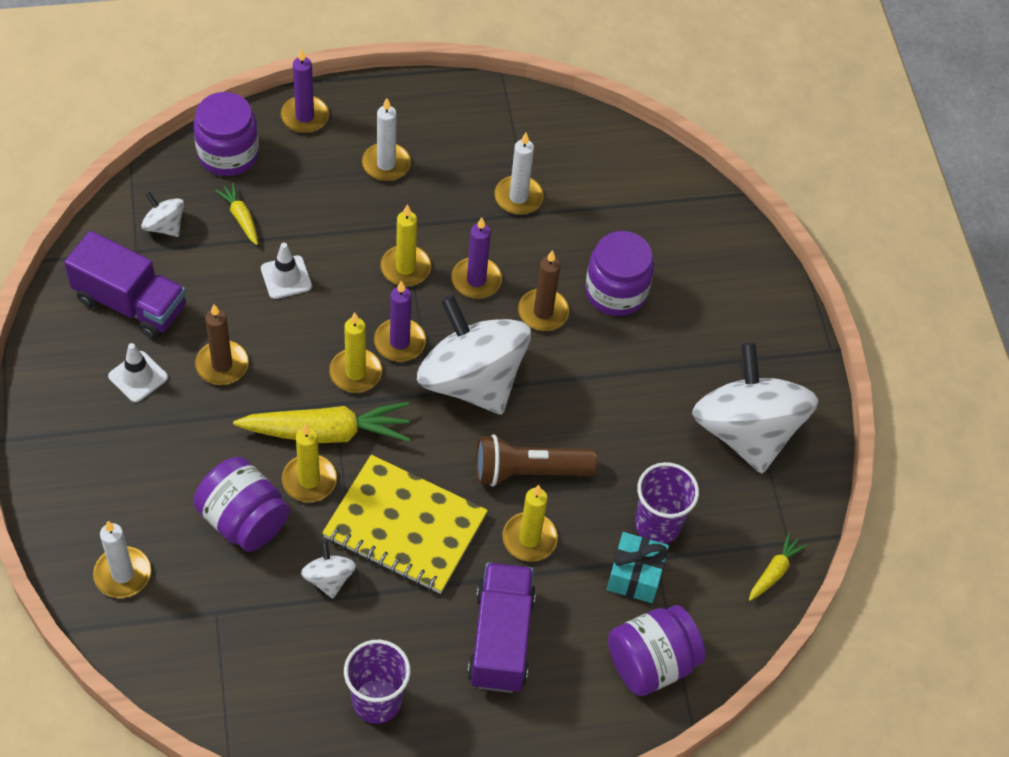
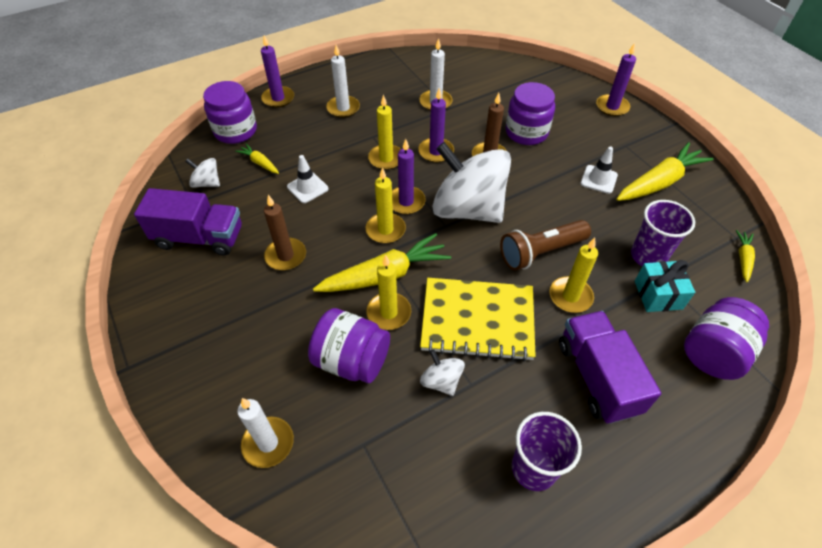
camera: 15 degrees left, 5 degrees down
(138, 377) = (224, 285): white traffic cone -> white traffic cone (598, 179)
(746, 431) = (659, 182): white spinning top -> yellow carrot
(764, 292) = (612, 107): none -> purple candle

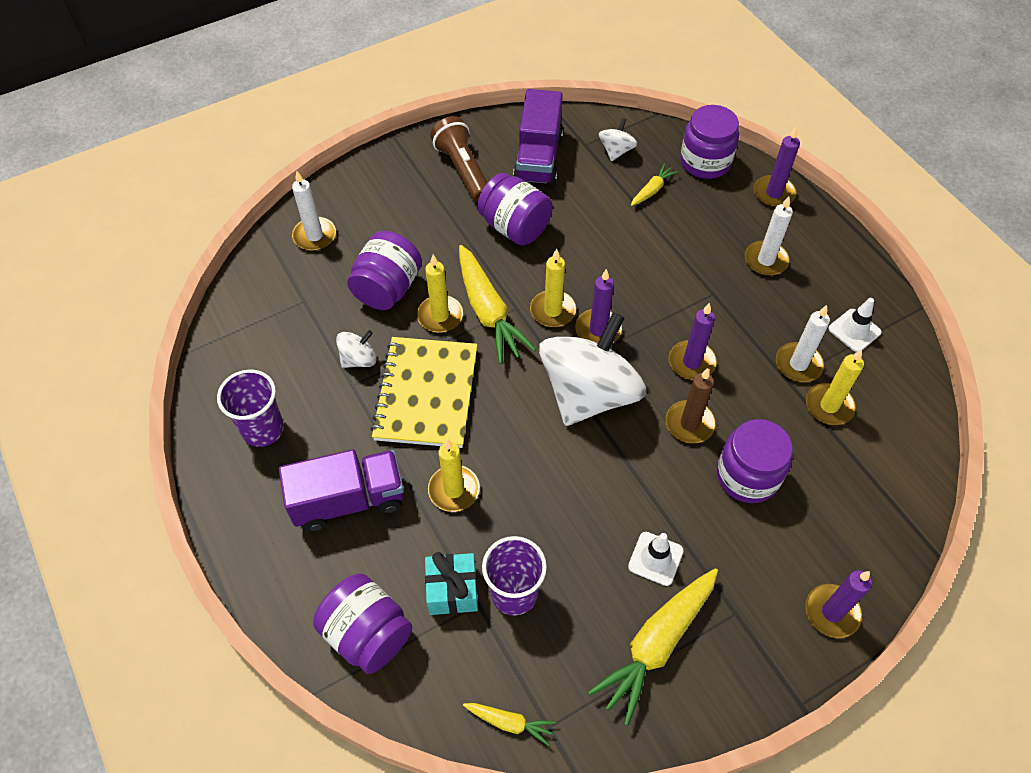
camera: 90 degrees right, 5 degrees up
(286, 256) = (515, 227): brown candle -> purple jar
(307, 188) = (615, 236): white traffic cone -> white traffic cone (854, 330)
(386, 159) = (672, 309): yellow candle -> yellow candle (829, 406)
(540, 252) = (520, 466): brown flashlight -> brown flashlight (463, 170)
(659, 182) = (656, 645): yellow carrot -> yellow carrot turned 75 degrees clockwise

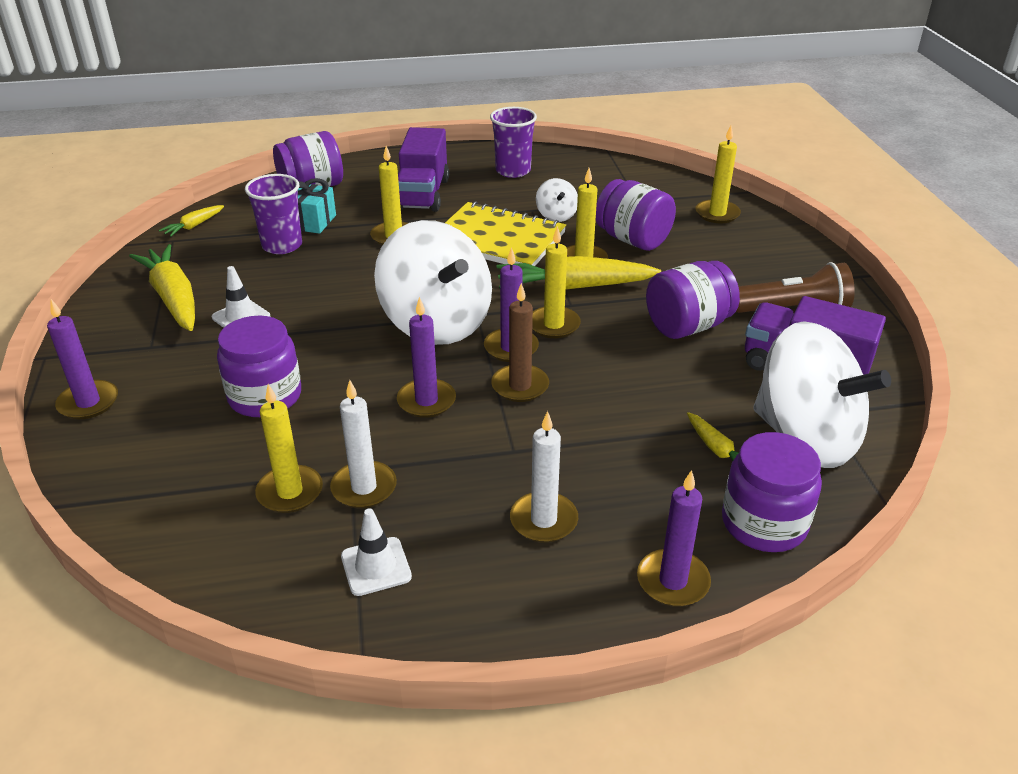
camera: 110 degrees right, 20 degrees down
(314, 236) = (717, 214): white candle -> yellow candle
(616, 151) = (806, 438): white spinning top -> white spinning top, size x2.38
(689, 424) = (354, 376): brown candle -> brown candle (520, 386)

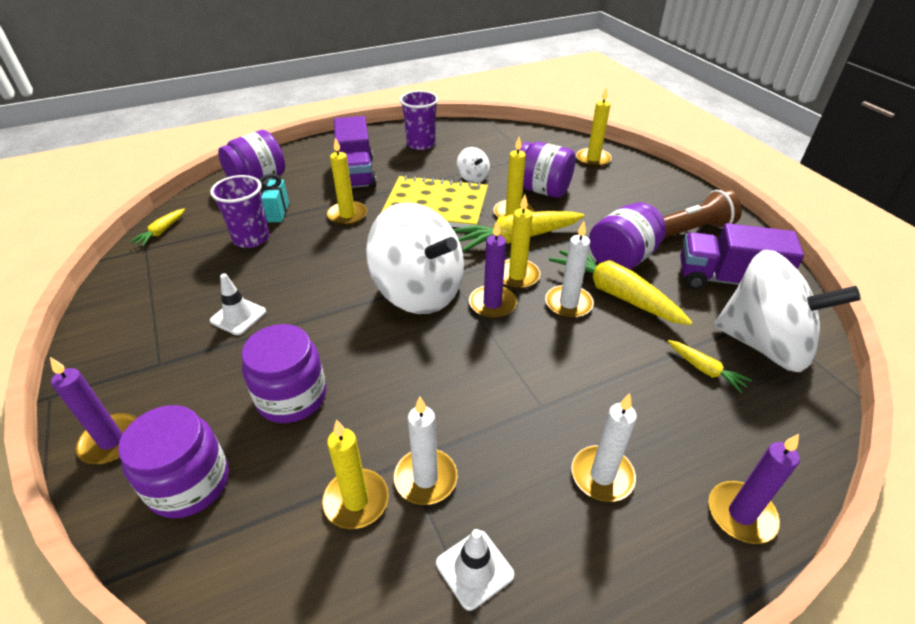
camera: 15 degrees left, 5 degrees up
(173, 298) = (165, 308): yellow carrot -> yellow carrot (615, 293)
(426, 401) = (443, 371): purple candle -> none
(520, 386) = (517, 340): brown candle -> none
(597, 361) = (568, 304): none -> white candle
(764, 523) = (779, 434): purple jar -> purple jar (189, 483)

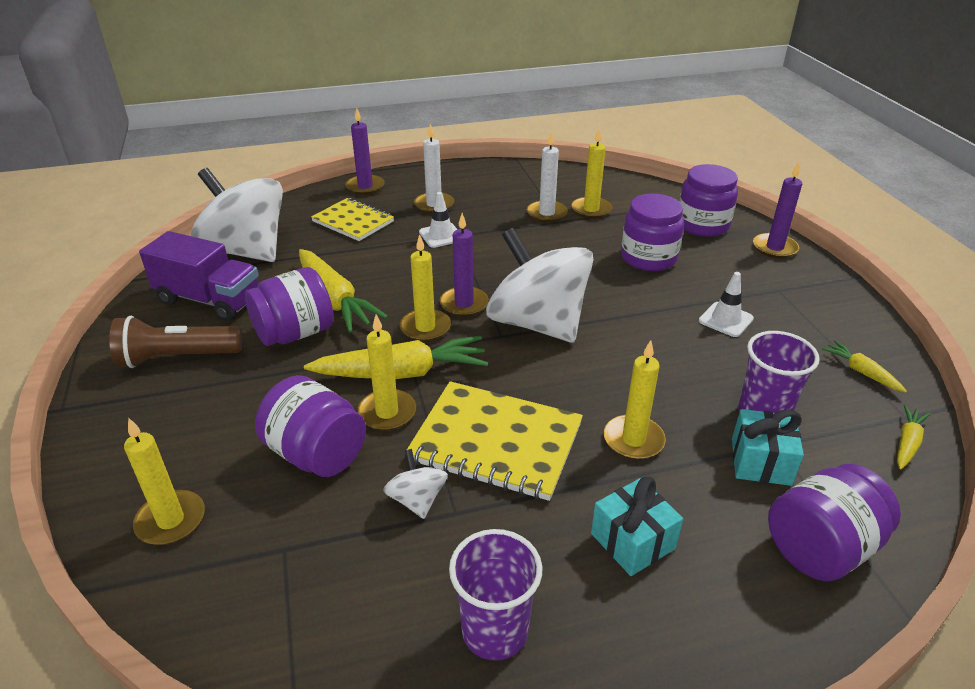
camera: 170 degrees left, 5 degrees down
(356, 174) = (632, 541): purple truck -> turquoise gift
(474, 569) = (524, 185): white traffic cone -> white traffic cone (441, 235)
(568, 304) = (388, 296): white candle -> none
(689, 416) = (353, 221): none -> yellow notebook
(705, 370) = (313, 241): yellow carrot -> yellow carrot (861, 372)

